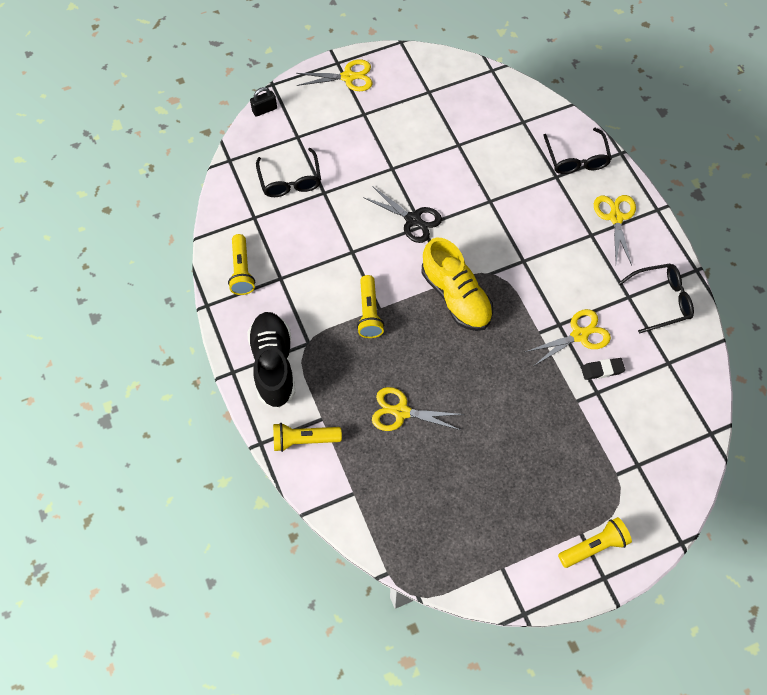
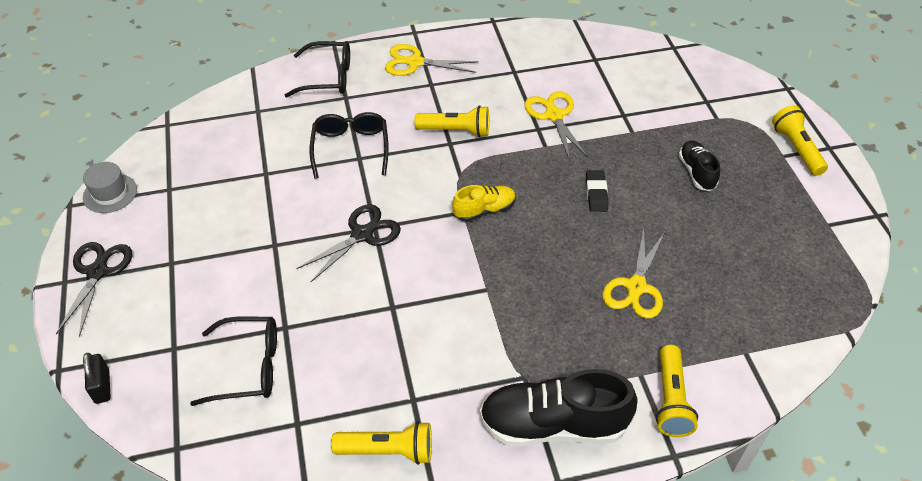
camera: 80 degrees left, 15 degrees down
(348, 77) = (97, 272): yellow scissors -> black scissors
(369, 313) = (491, 300): yellow flashlight -> yellow flashlight (456, 130)
(416, 60) = (110, 193): none -> grey hat
(456, 296) = (484, 210): yellow shoe -> yellow shoe, size x0.54
(539, 456) = (696, 172): none -> black shoe
(602, 370) = (598, 106): black eraser -> black eraser (596, 193)
(661, 300) = (523, 50): black glasses -> black glasses (350, 148)

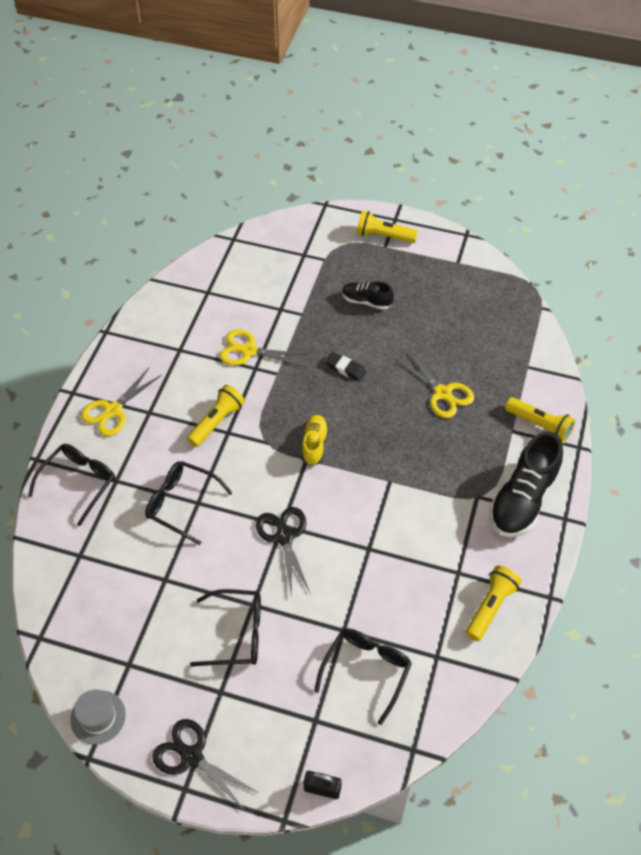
camera: 60 degrees left, 5 degrees up
(237, 247) = (237, 633): none -> black glasses

